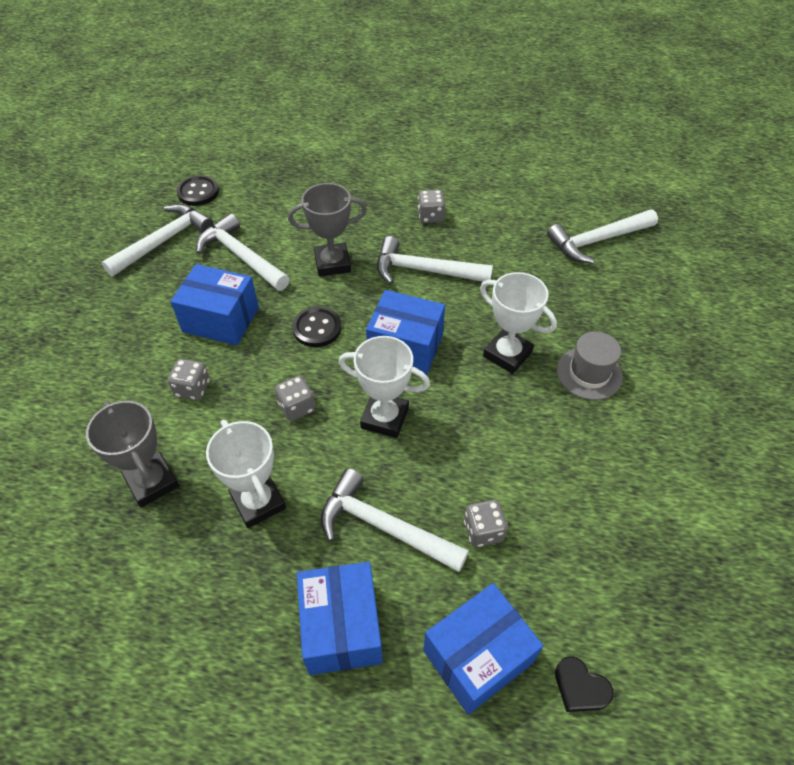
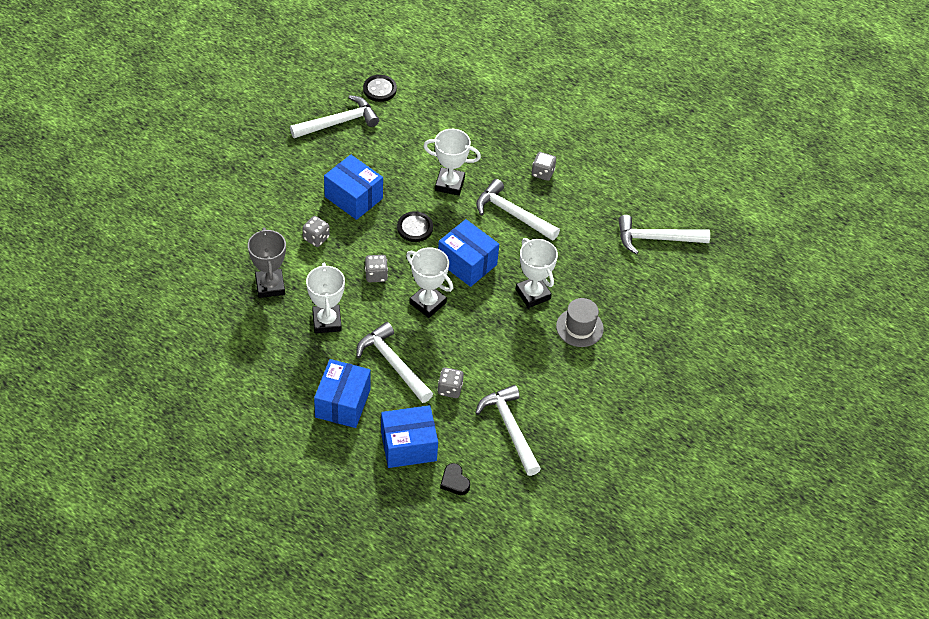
camera: 20 degrees right, 0 degrees up
(241, 256) = (388, 155): white hammer -> white hammer (510, 428)
(332, 263) = (449, 184): grey trophy -> white trophy

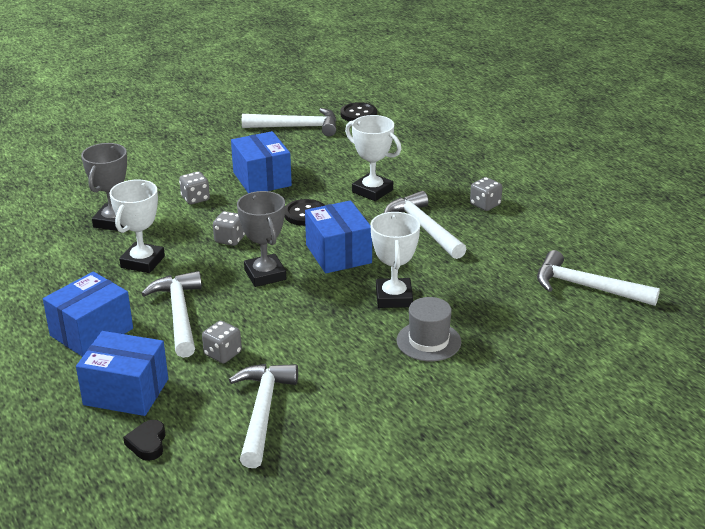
camera: 30 degrees right, 20 degrees down
(428, 303) = (265, 275): white trophy -> grey trophy

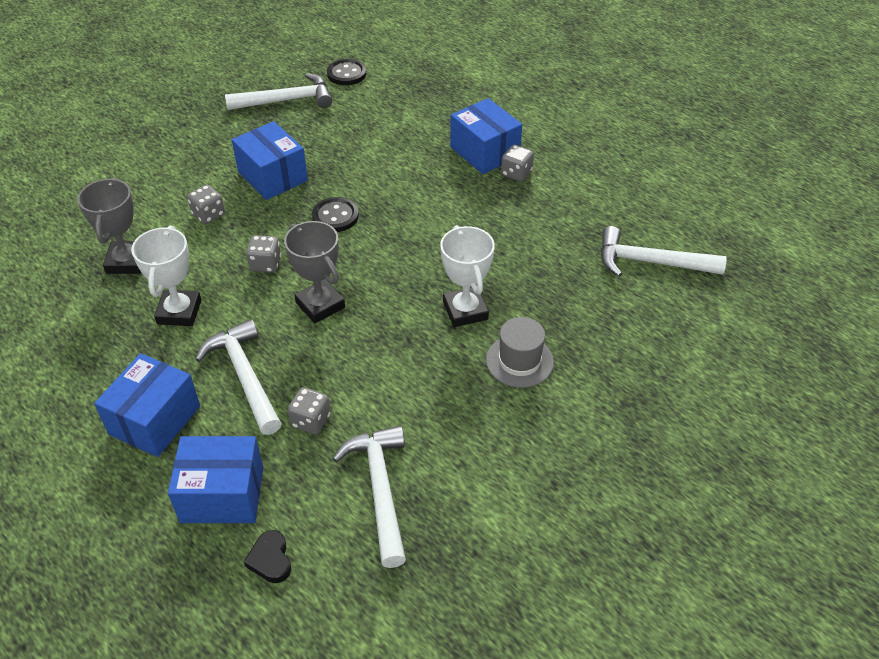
camera: 15 degrees left, 15 degrees up
(338, 254) = (388, 263): blue box -> blue box (484, 152)
(372, 191) = (396, 174): white trophy -> none
(423, 228) = (464, 214): white hammer -> none

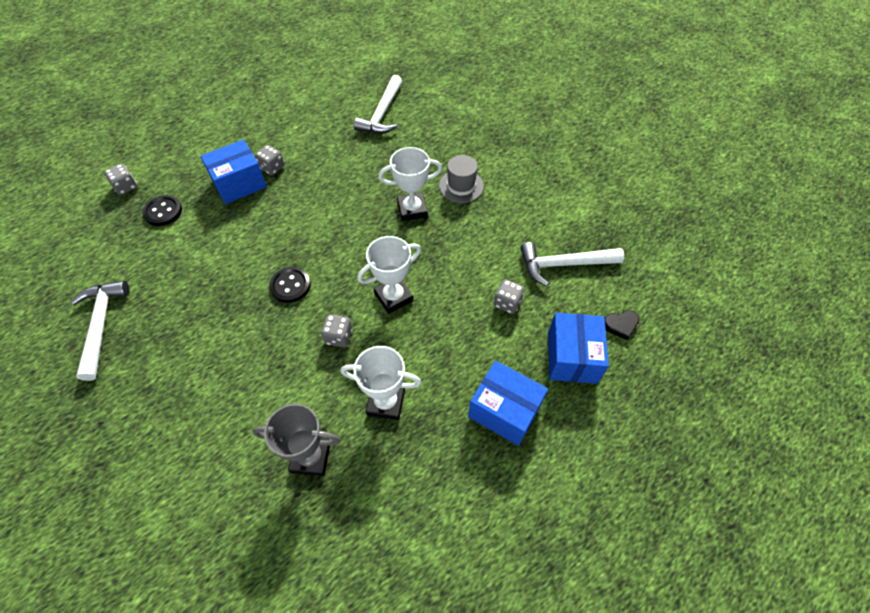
camera: 85 degrees left, 10 degrees up
(208, 214) = (260, 387): grey dice -> grey dice (126, 187)
(244, 376) = (462, 347): white hammer -> none
(273, 176) = (220, 334): blue box -> none
(320, 305) = (393, 297): grey trophy -> white trophy
(346, 74) = (80, 274): black button -> black button (163, 212)

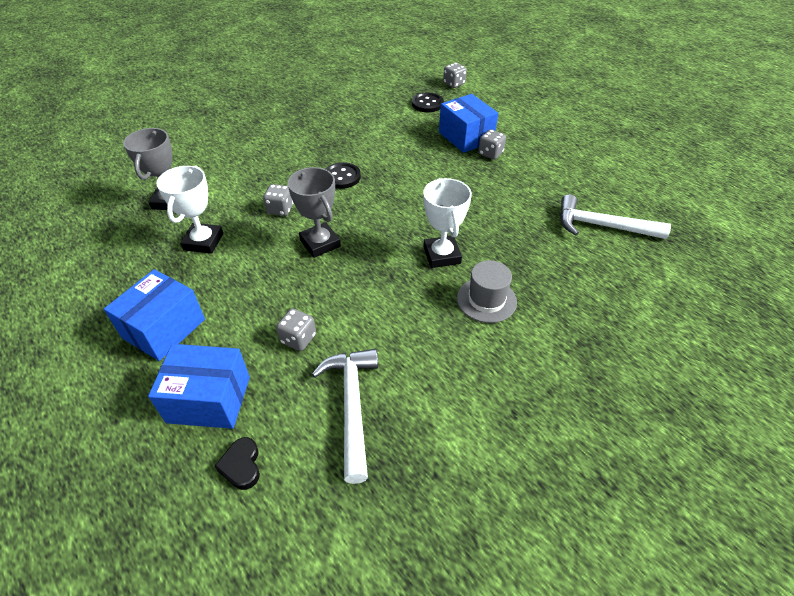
camera: 90 degrees right, 10 degrees down
(101, 325) = (316, 95): white hammer -> none
(393, 297) = (320, 243): white trophy -> grey trophy

